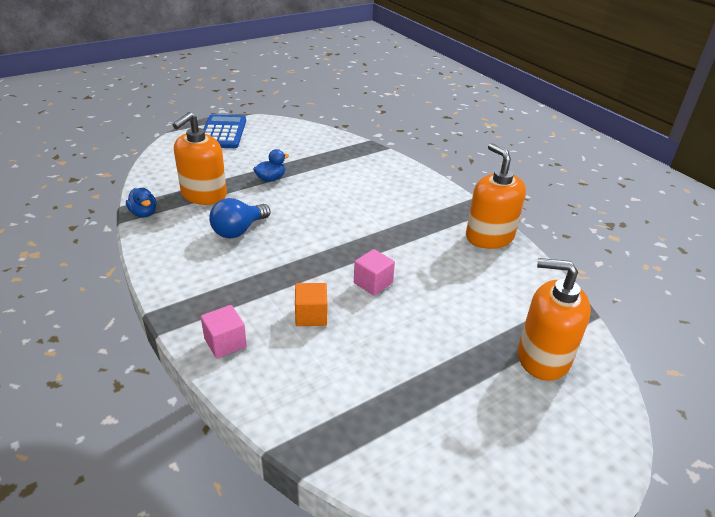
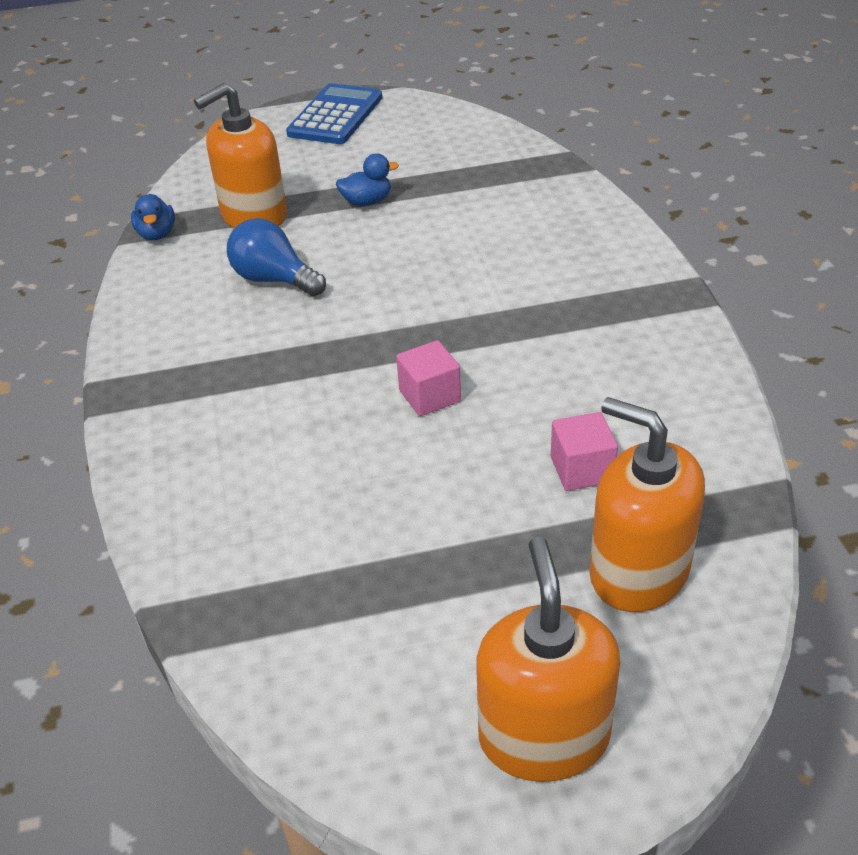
camera: 25 degrees right, 5 degrees up
(225, 343) = (167, 445): pink cube -> pink cube (582, 469)
(238, 230) = (274, 280): blue light bulb -> blue light bulb turned 60 degrees clockwise
(311, 315) = (307, 429): orange cube -> none
(489, 237) = (676, 351): orange soap dispenser -> orange soap dispenser (544, 736)

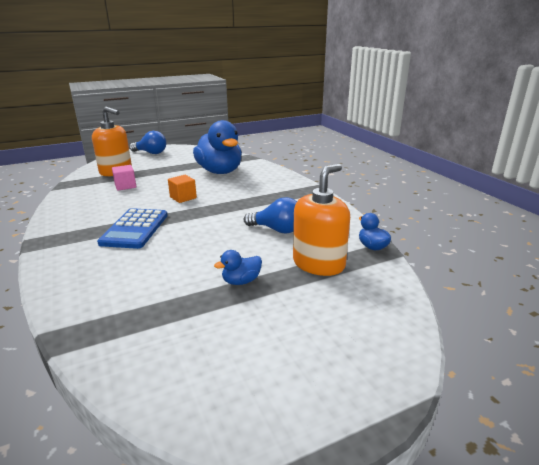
camera: 165 degrees right, 15 degrees down
(311, 519) = (220, 171): none -> blue duck
(335, 116) = (319, 388): blue calculator -> blue calculator (135, 229)
(430, 396) = (183, 197): pink cube -> orange cube
(544, 736) = (151, 153): orange soap dispenser -> blue light bulb

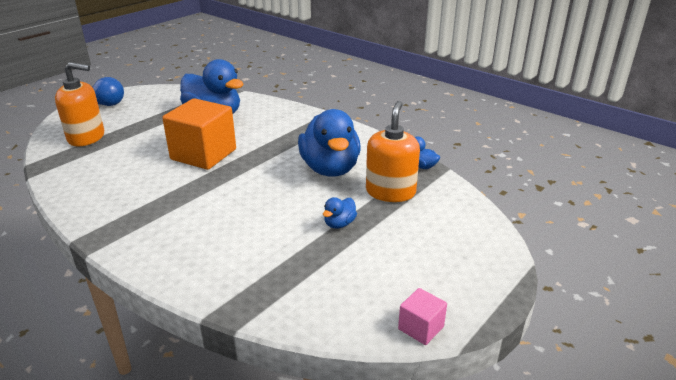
camera: 25 degrees left, 5 degrees up
(125, 186) = (120, 154): pink cube -> pink cube (421, 328)
(135, 229) = (187, 200): blue calculator -> none
(183, 197) = (203, 154): orange cube -> orange cube, size x2.16
(277, 230) = (330, 169): blue light bulb -> blue duck

